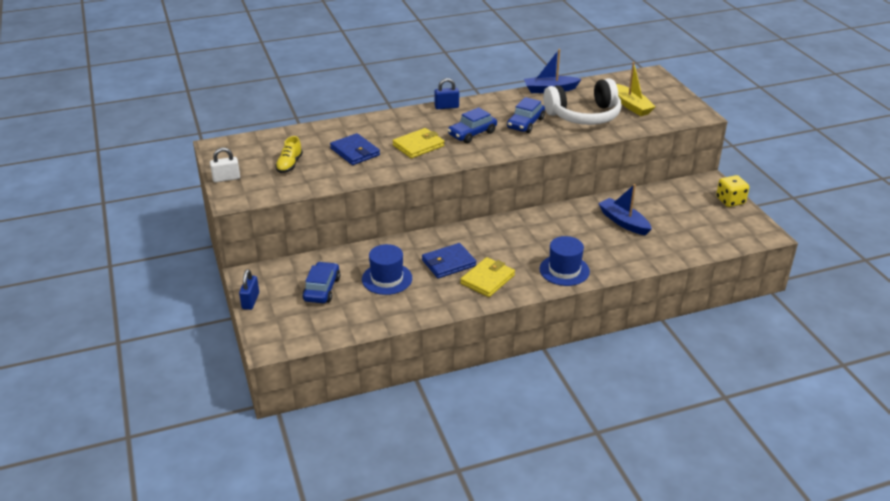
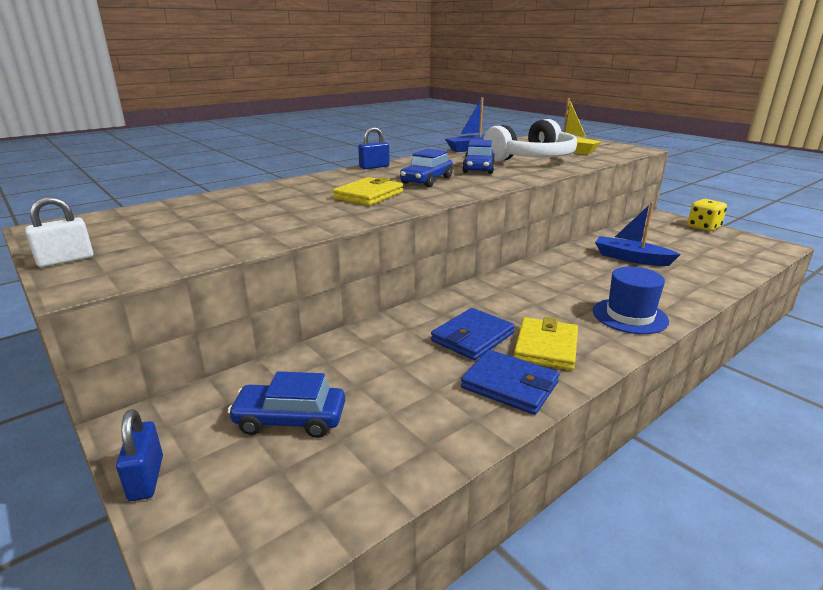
camera: 20 degrees left, 10 degrees down
(289, 165) = (183, 232): yellow shoe -> none
(322, 289) = (290, 420): blue car -> blue car turned 75 degrees counterclockwise
(355, 152) = (283, 209): blue wallet -> blue wallet (509, 385)
(387, 279) = (395, 378): blue hat -> none

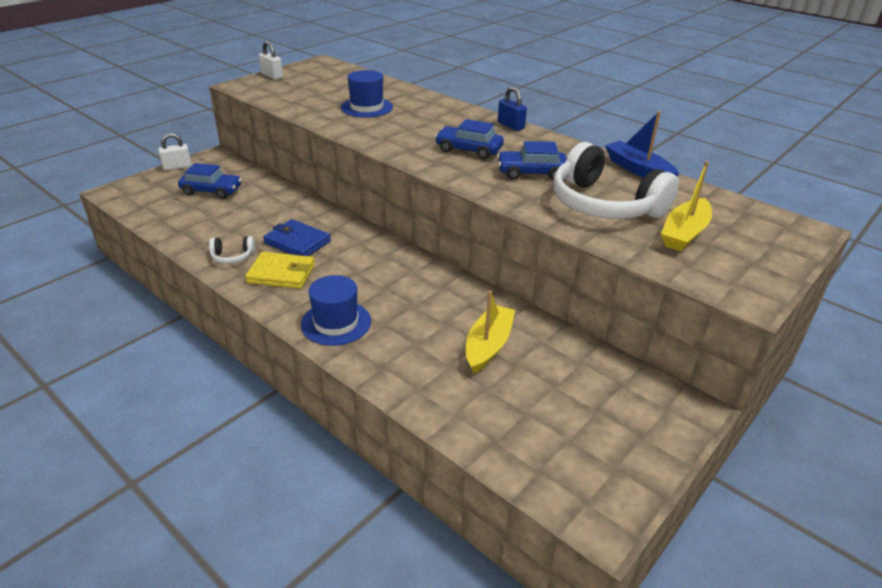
camera: 80 degrees right, 10 degrees up
(146, 478) = (177, 167): blue padlock -> white padlock
(281, 209) = (366, 107): none -> blue hat
(290, 420) = (211, 191): blue car -> blue car turned 105 degrees clockwise
(368, 195) = (410, 131): yellow wallet -> none
(509, 385) = (232, 256): blue wallet -> white headphones
(631, 258) = (488, 345): blue boat -> yellow boat
(703, 227) = (660, 447): yellow dice -> none

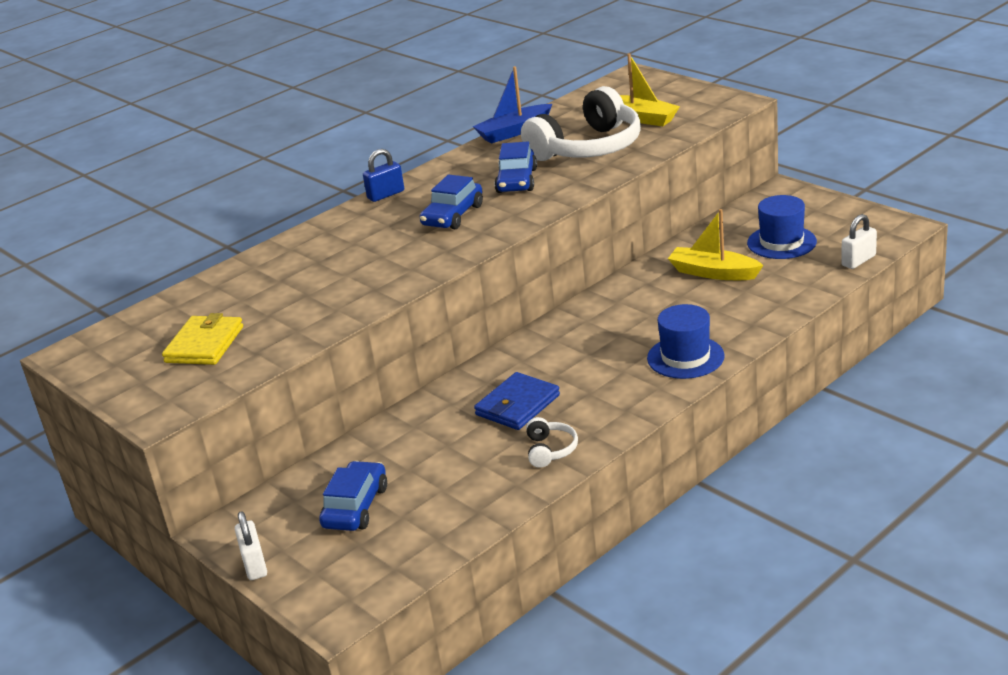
camera: 80 degrees left, 5 degrees down
(272, 76) = (122, 391): white padlock -> white padlock (858, 260)
(281, 273) = (590, 406): yellow wallet -> yellow wallet (204, 344)
(366, 107) = (297, 292): blue hat -> blue hat (781, 242)

